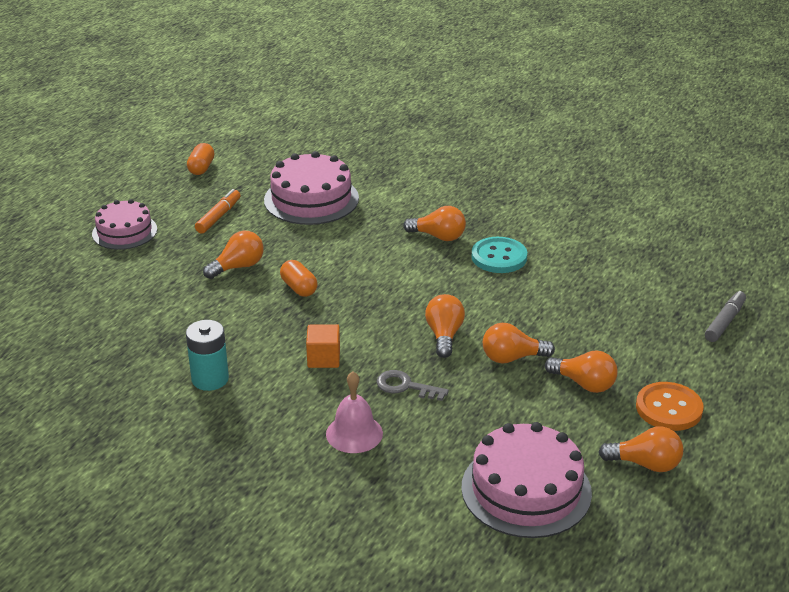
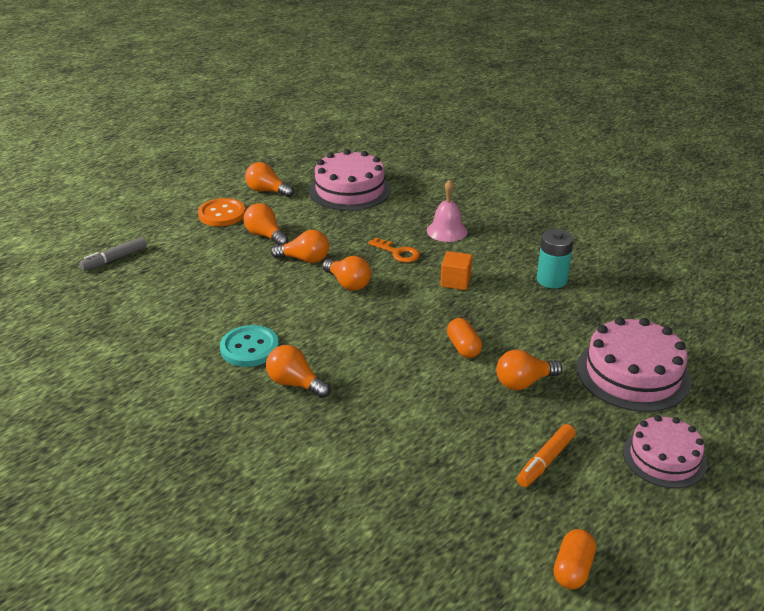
camera: 165 degrees left, 0 degrees up
(311, 199) = (421, 470): pink cake -> pink cake (632, 374)
(405, 386) = (398, 253): grey key -> orange key
(444, 335) = (348, 283): orange light bulb -> orange light bulb turned 60 degrees counterclockwise

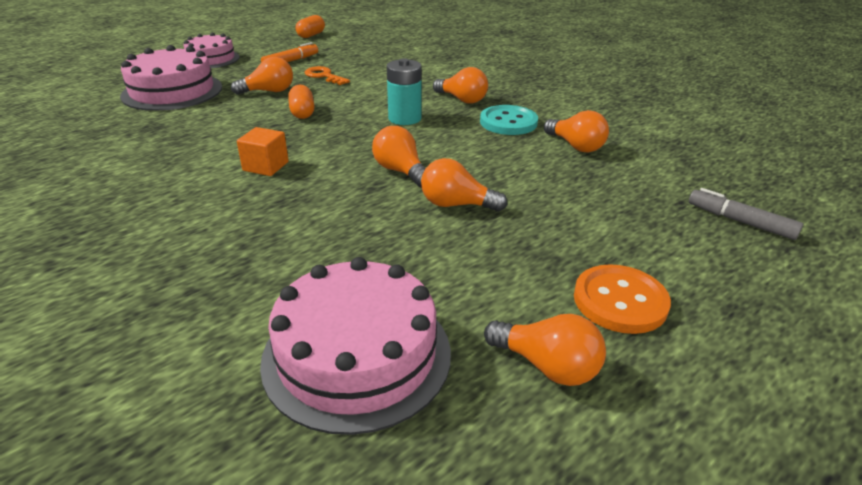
camera: 175 degrees left, 0 degrees up
(115, 259) = (740, 221): grey marker -> grey marker turned 105 degrees counterclockwise
(265, 235) = (523, 248): orange light bulb -> orange light bulb (575, 146)
(398, 253) = (319, 206): orange key -> orange key (324, 76)
(447, 231) = (221, 237): pink bell -> none
(551, 280) = (147, 161): turquoise battery -> turquoise battery (404, 118)

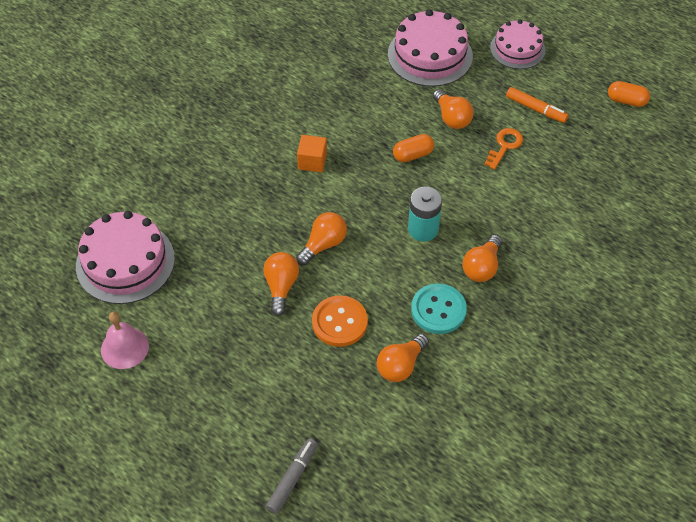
camera: 80 degrees right, 20 degrees up
(547, 366) = (124, 348): orange light bulb -> pink bell
(620, 301) = (183, 386): orange button -> orange button (339, 322)

